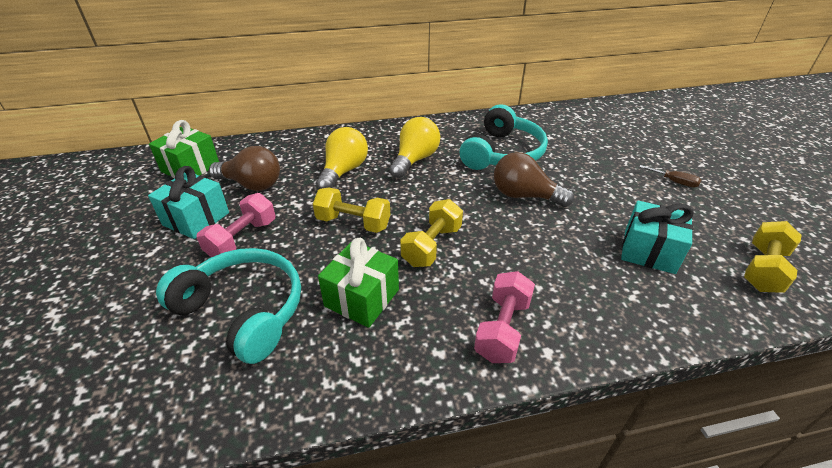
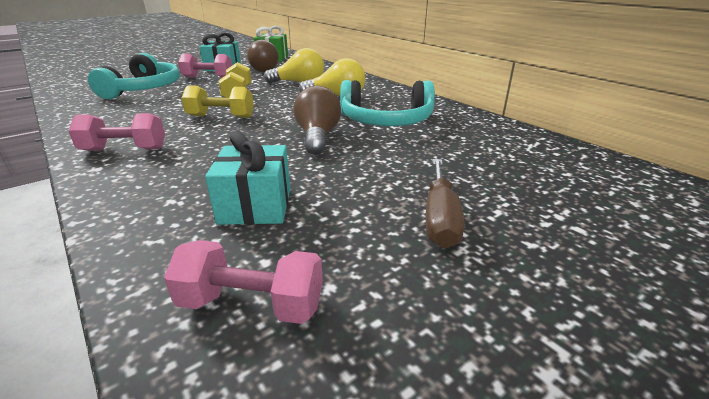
camera: 65 degrees right, 10 degrees down
(362, 298) = (157, 109): green gift -> none
(674, 182) = (440, 218): brown screwdriver -> brown screwdriver, size x1.71
(763, 269) = (252, 304): yellow dumbbell -> pink dumbbell

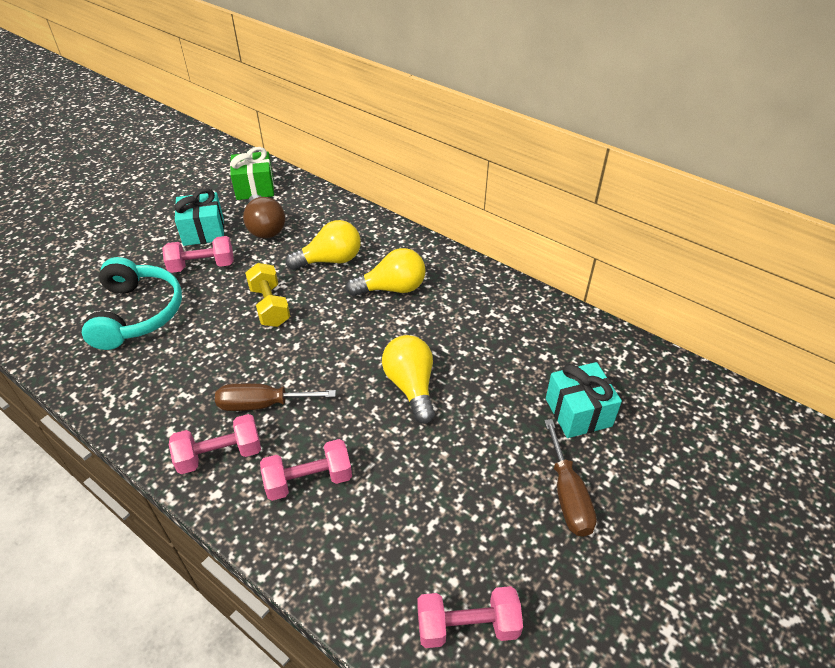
camera: 15 degrees left, 15 degrees up
(181, 172) = (308, 480): none -> pink dumbbell
(186, 131) = (262, 404): none -> brown screwdriver
(221, 117) = (282, 364): yellow dumbbell -> none
(255, 206) = (409, 515): turquoise gift -> turquoise gift (578, 412)
(318, 137) = (411, 386): brown light bulb -> yellow light bulb
(386, 121) = (469, 337): turquoise headphones -> none

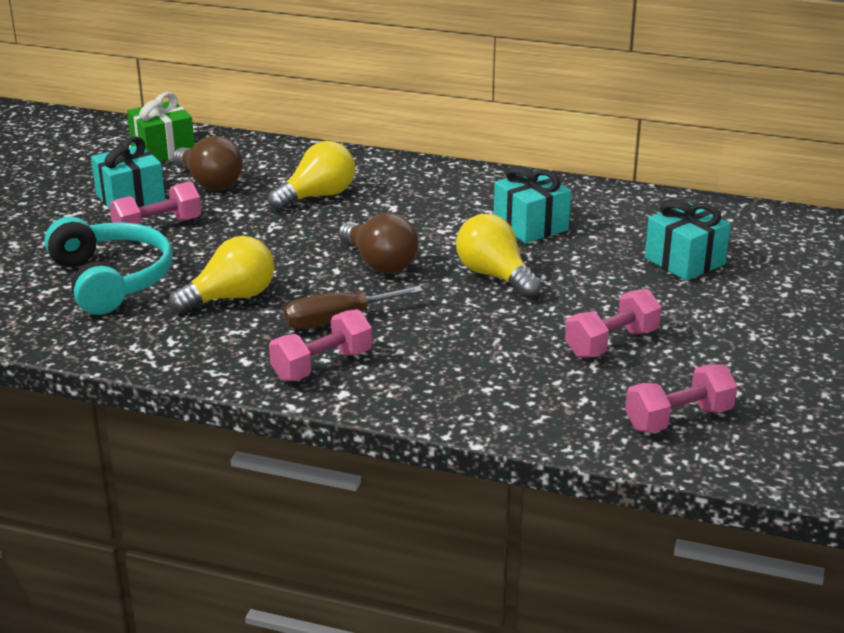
camera: 20 degrees left, 15 degrees down
(270, 306) = (276, 245): yellow dumbbell -> none
(308, 480) = (439, 362): pink dumbbell -> pink dumbbell (611, 343)
(331, 346) = (379, 263): none -> brown light bulb
(392, 288) = (412, 206): yellow light bulb -> yellow light bulb (230, 298)
(471, 334) = (530, 226): none -> turquoise gift
(568, 495) = (714, 318): brown screwdriver -> none

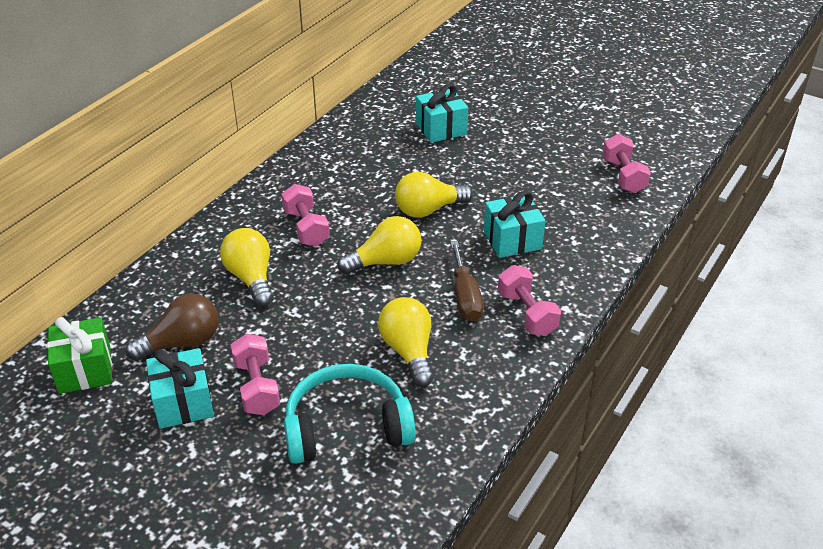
camera: 75 degrees left, 10 degrees up
(379, 263) = (385, 261): brown light bulb -> yellow light bulb
(530, 226) = (361, 179): turquoise gift -> turquoise gift (512, 240)
(611, 343) = (533, 180): pink dumbbell -> pink dumbbell (306, 228)

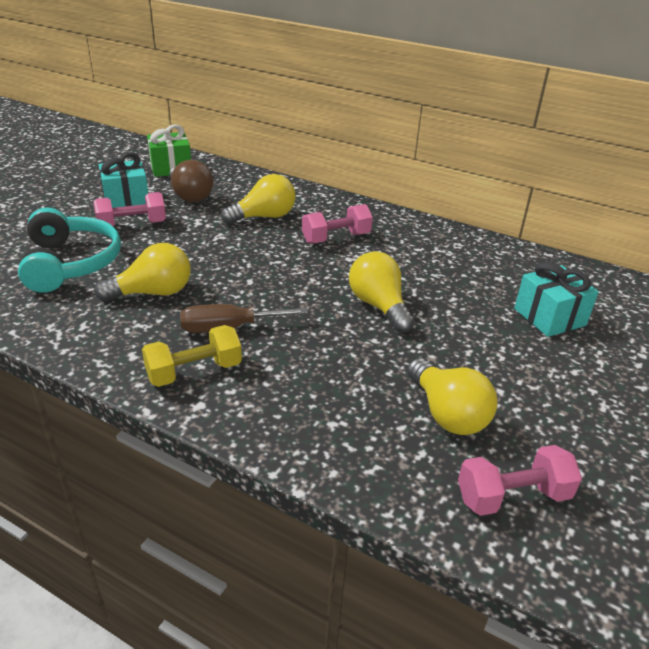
camera: 85 degrees right, 5 degrees down
(385, 261) = (287, 280): yellow light bulb -> yellow light bulb (447, 414)
(512, 240) = (330, 366): turquoise gift -> none
(527, 313) = (194, 372): pink dumbbell -> yellow dumbbell

